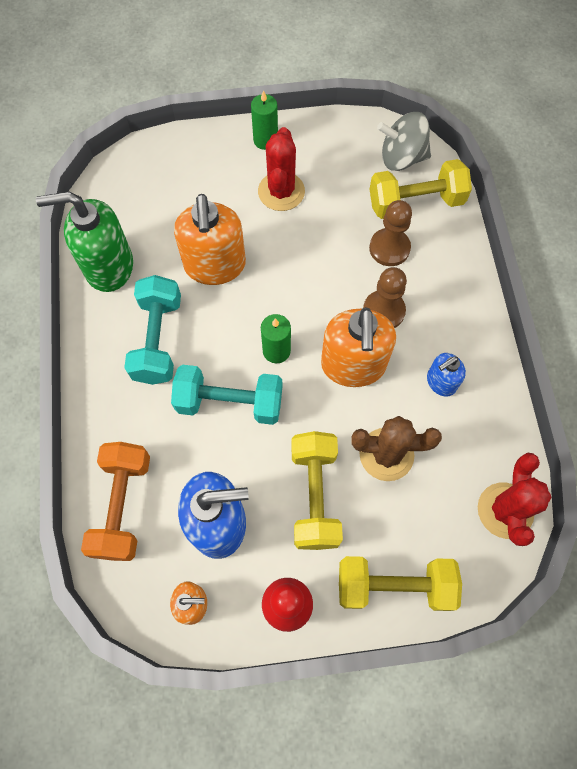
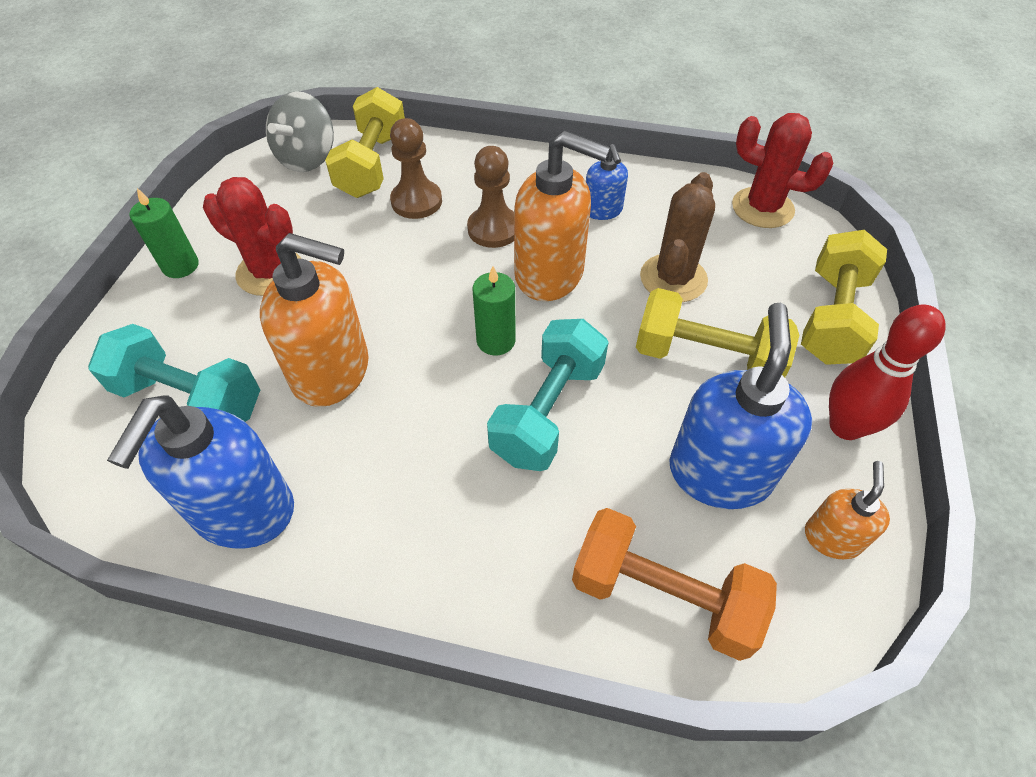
camera: 70 degrees left, 15 degrees down
(108, 267) = (243, 511): green soap dispenser -> blue soap dispenser
(158, 339) = (409, 474): turquoise dumbbell -> turquoise dumbbell (190, 398)

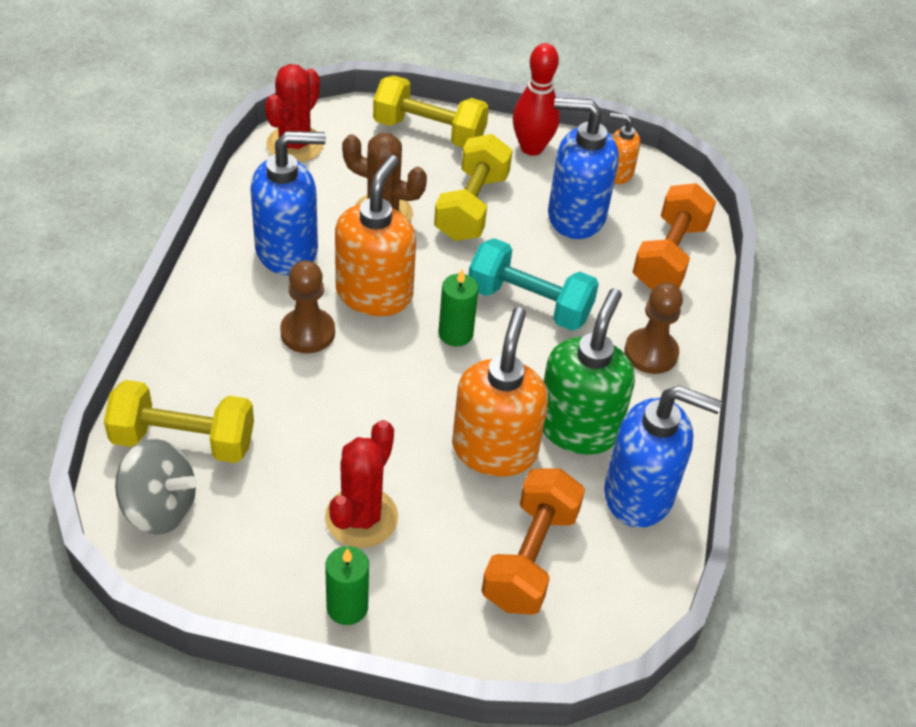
camera: 95 degrees left, 5 degrees down
(190, 398) = (530, 557): turquoise dumbbell -> orange dumbbell
(352, 453) = (578, 427): none -> green soap dispenser
(416, 201) = (256, 396): brown pawn -> brown pawn (651, 353)
(602, 211) = (287, 250): blue soap dispenser -> blue soap dispenser, size x1.92

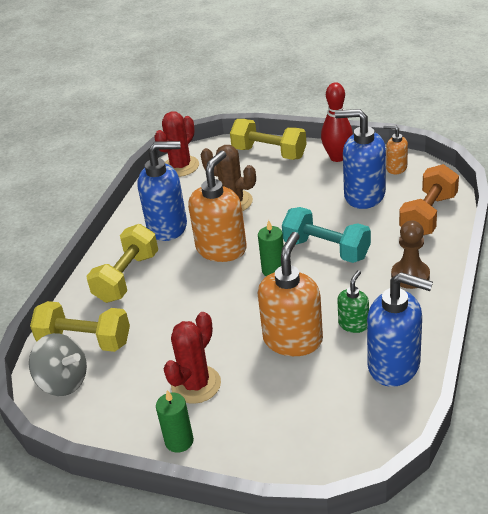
camera: 15 degrees right, 10 degrees down
(307, 332) = (174, 274): brown pawn -> none
(472, 207) = (293, 194): yellow dumbbell -> yellow dumbbell (127, 277)
(530, 557) = (311, 407): orange dumbbell -> none
(578, 427) = (353, 324): green soap dispenser -> green soap dispenser, size x0.52

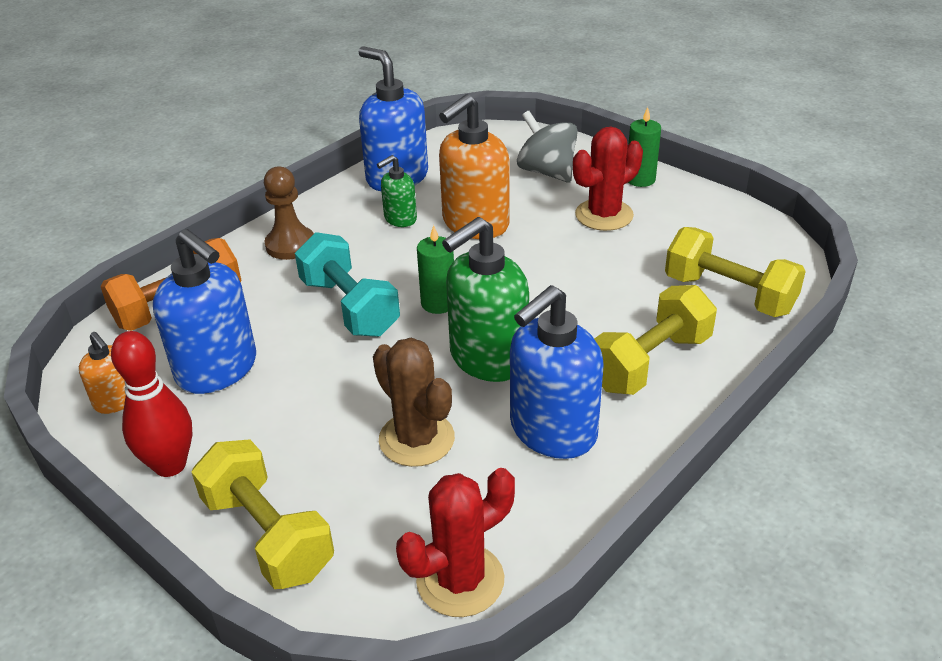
camera: 160 degrees left, 0 degrees up
(63, 381) = (761, 259): grey spinning top -> grey spinning top (547, 172)
(168, 226) = (552, 431): blue soap dispenser -> blue soap dispenser turned 60 degrees counterclockwise
(221, 249) = (487, 358): orange soap dispenser -> green soap dispenser

